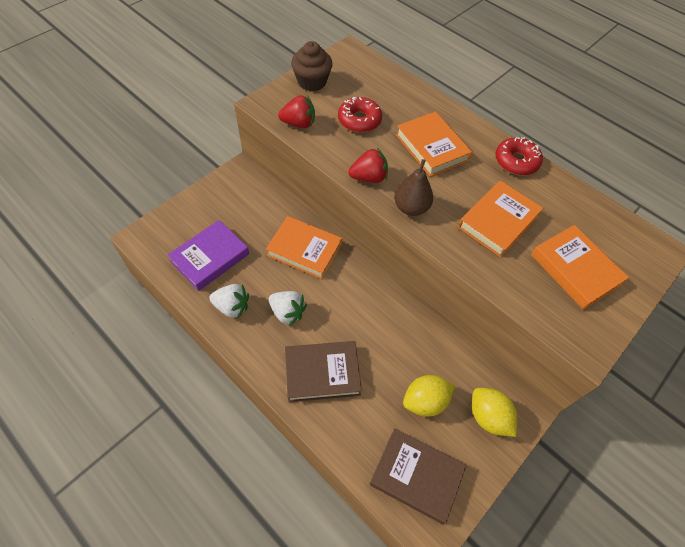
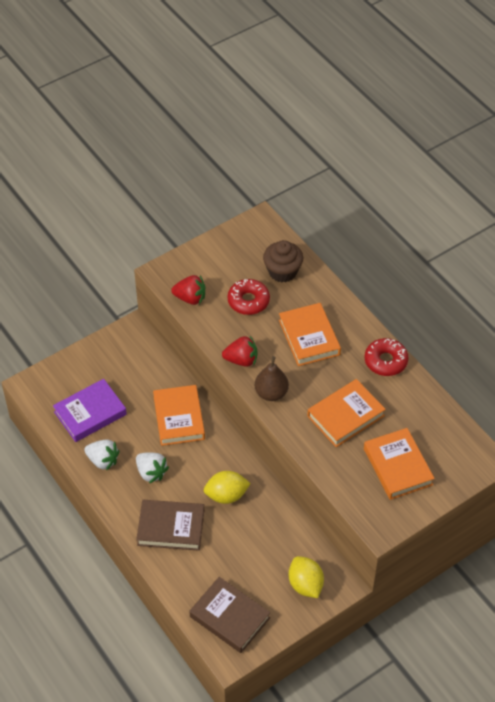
camera: 15 degrees right, 5 degrees down
(304, 250) = (179, 418): orange book -> orange book turned 45 degrees clockwise
(312, 82) = (213, 254): brown cupcake -> brown cupcake (282, 271)
(425, 401) = (254, 564): yellow lemon -> yellow lemon (226, 495)

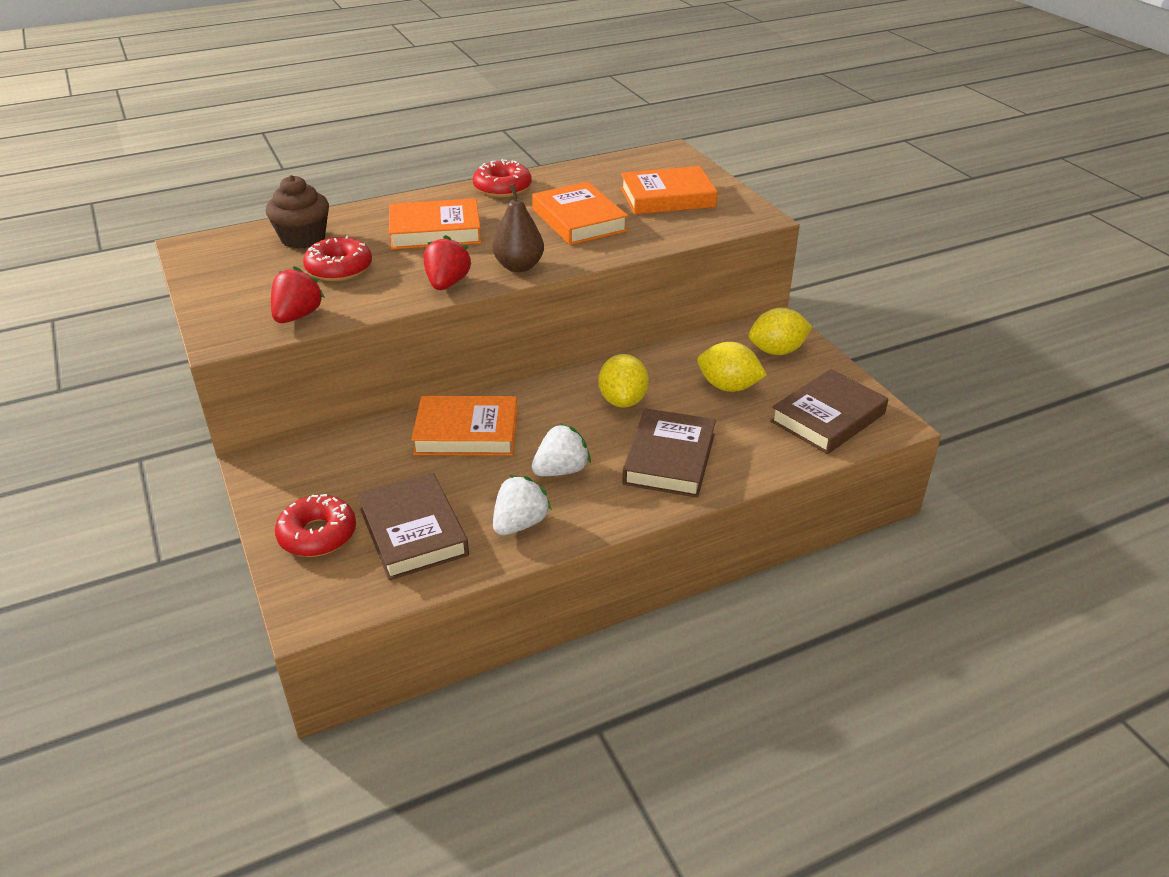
camera: 80 degrees left, 15 degrees down
(82, 372) = (317, 535): none -> red donut
(90, 413) = (413, 532): purple book -> brown book
(254, 556) = (728, 387): none -> yellow lemon

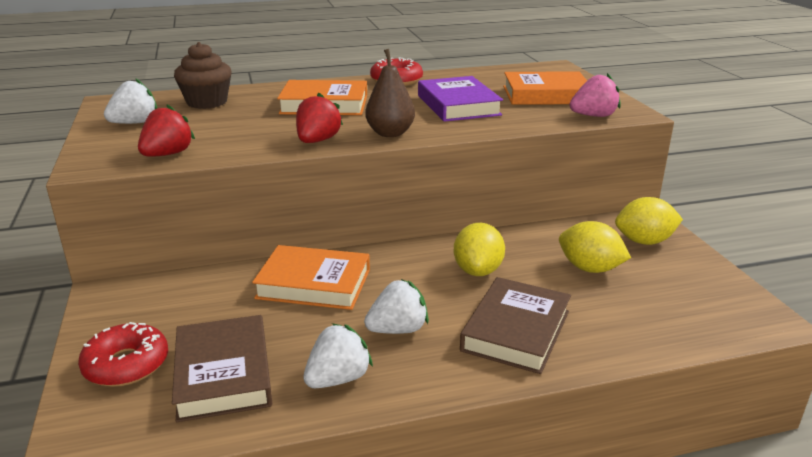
camera: 10 degrees right, 10 degrees down
(238, 276) = (135, 123): none -> white strawberry
(339, 268) = (225, 124): red donut -> none
(579, 220) = (458, 105): orange book -> purple book
(720, 224) = (593, 116): none -> pink strawberry
(827, 417) = (696, 308): brown book -> none

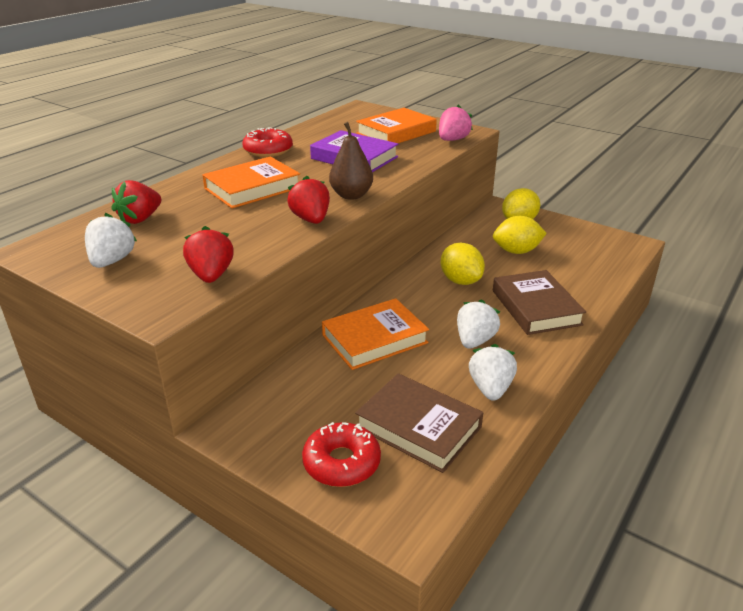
camera: 40 degrees left, 5 degrees up
(207, 102) = (140, 219): brown cupcake -> red strawberry

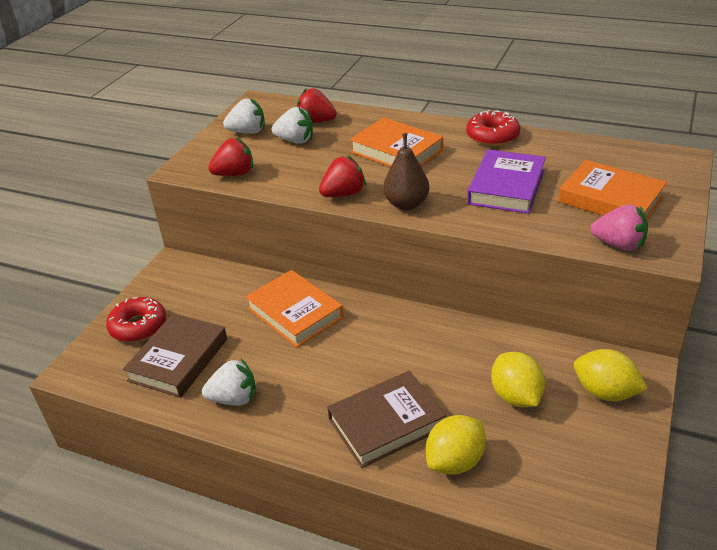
camera: 80 degrees right, 5 degrees up
(460, 281) = (421, 355): yellow lemon -> yellow lemon (455, 461)
(474, 340) = (308, 379): white strawberry -> white strawberry (295, 141)

